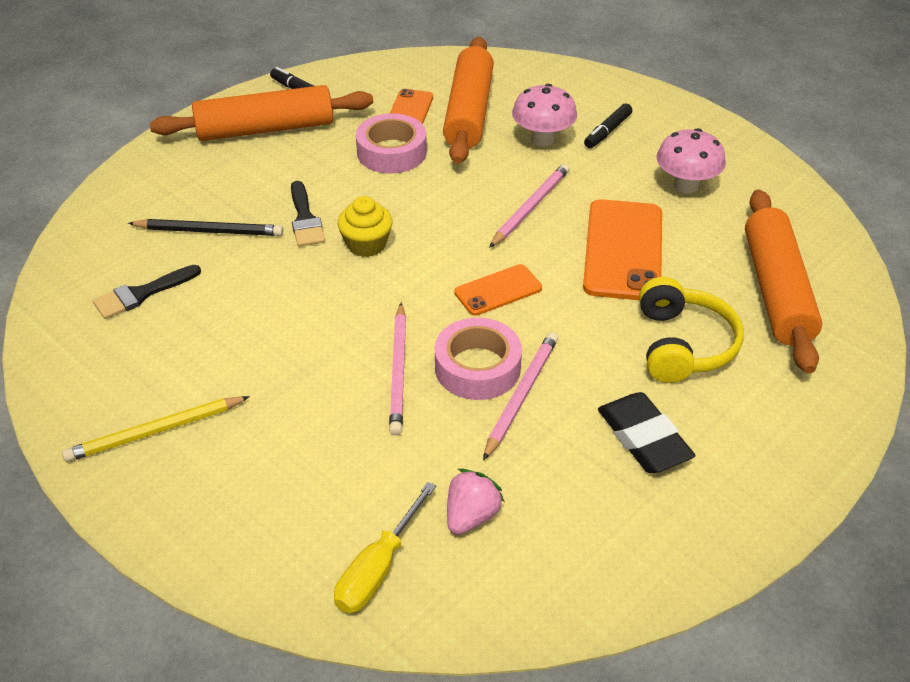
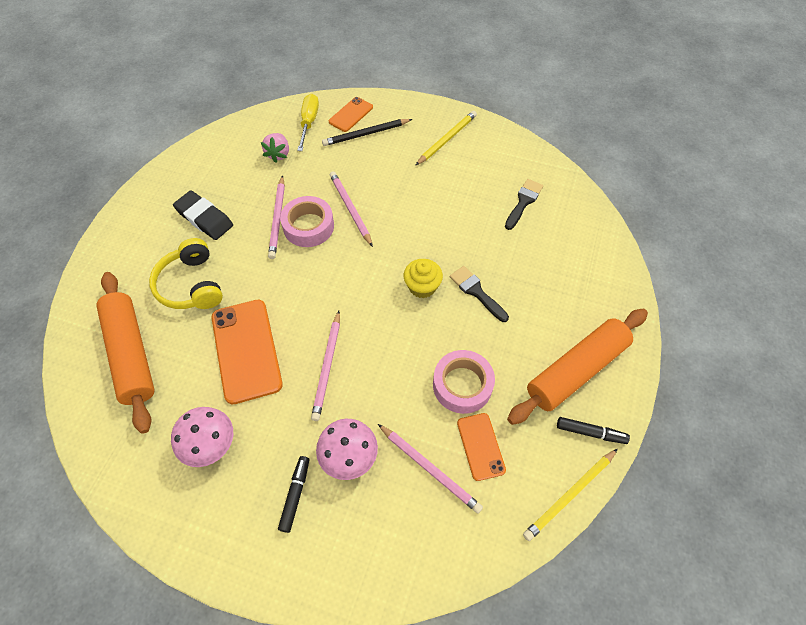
camera: 155 degrees right, 15 degrees up
(209, 231) = (527, 258): black pencil -> black pencil (366, 134)
(357, 67) = (570, 495): none -> yellow pencil
(468, 112) = (430, 468): orange rolling pin -> pink pencil
(498, 290) = (319, 282): orange phone -> orange phone (351, 114)

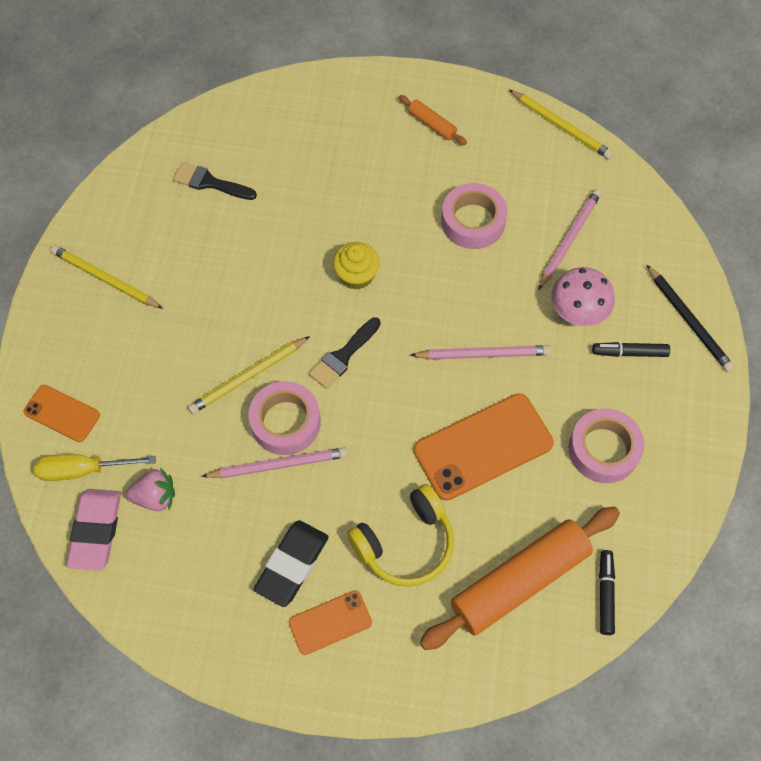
camera: 100 degrees left, 5 degrees up
(211, 445) = (603, 449): pink mushroom -> pink tape
(267, 126) = (96, 531): none -> pink eraser
(350, 209) = (248, 377): pink pencil -> yellow pencil
(366, 134) = (103, 384): black pencil -> black pencil (689, 320)
(476, 292) = (353, 220): black brush -> black brush (343, 356)
(481, 446) = (534, 199): orange phone -> orange phone (330, 622)
(576, 370) = (432, 124): orange rolling pin -> orange rolling pin, size x0.44
(590, 433) = (496, 111): black marker -> black marker (605, 594)

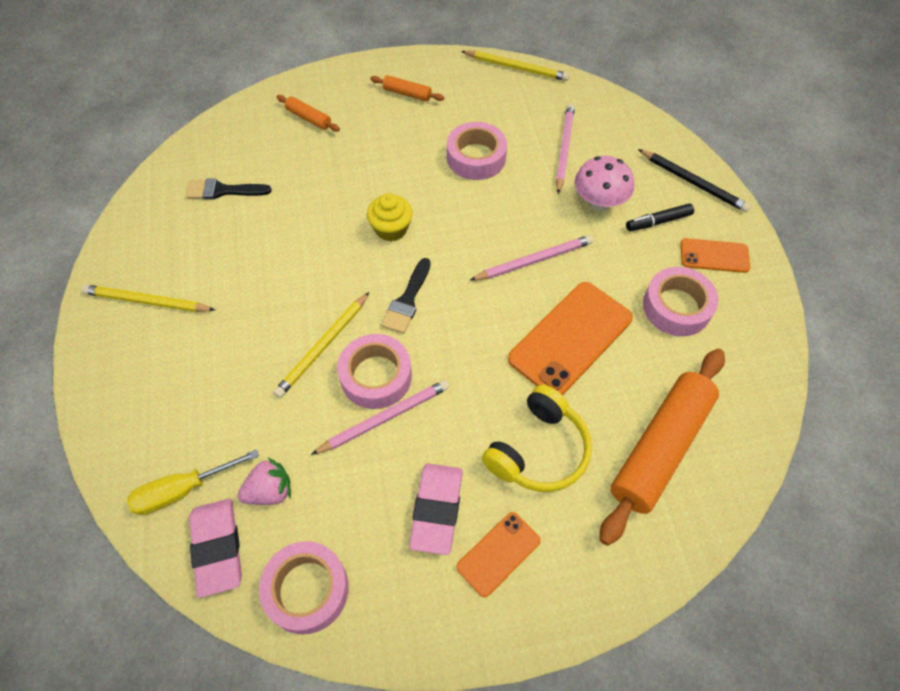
camera: 20 degrees left, 5 degrees down
(62, 413) = (141, 441): orange phone -> orange phone (714, 256)
(157, 593) = (307, 590): none -> pink tape
(292, 564) = (436, 510): black eraser -> pink eraser
(321, 124) = (308, 118): none -> orange rolling pin
(605, 594) = (742, 432): black marker -> none

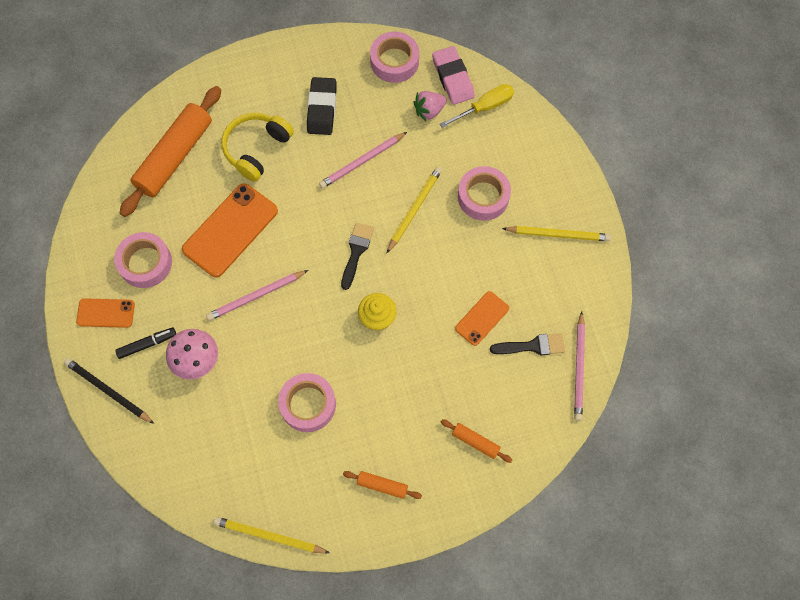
camera: 175 degrees right, 10 degrees up
(376, 376) = (372, 190): pink tape -> pink tape (483, 197)
(436, 510) = (322, 108): pink eraser -> black eraser
(498, 553) = (282, 88): orange phone -> orange phone (482, 318)
(564, 149) = (224, 422): pink pencil -> pink pencil (579, 368)

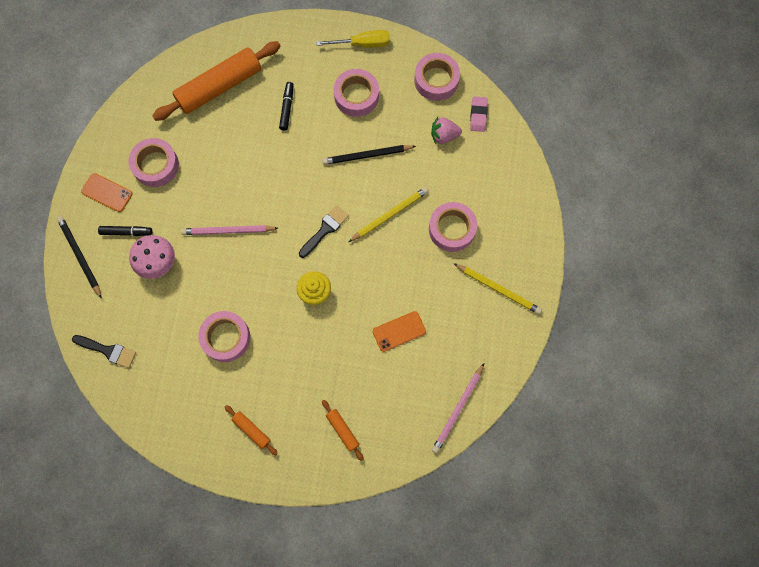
camera: 25 degrees right, 5 degrees up
(230, 230) = (234, 167): orange phone -> none
(256, 149) = (287, 108): yellow headphones -> black marker
(269, 536) = (146, 428): yellow pencil -> none
(322, 108) = (356, 96): black eraser -> pink tape
(362, 162) = (367, 156): pink pencil -> black pencil
(453, 78) = (478, 115): pink eraser -> pink eraser, size x0.65
(485, 107) = (492, 152): yellow screwdriver -> yellow screwdriver (363, 44)
(532, 346) = (428, 373): black brush -> black brush (108, 351)

